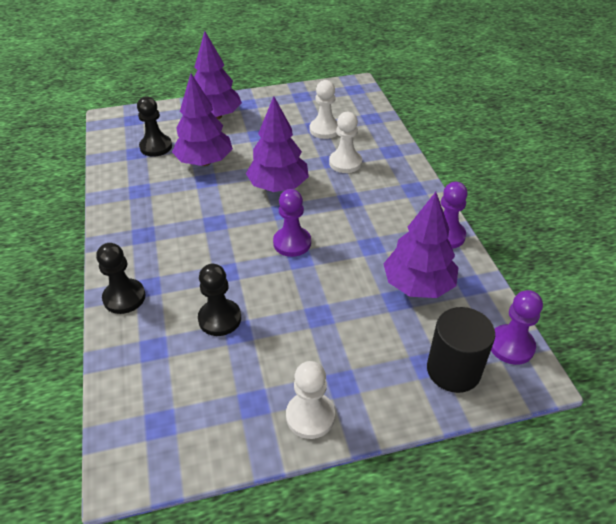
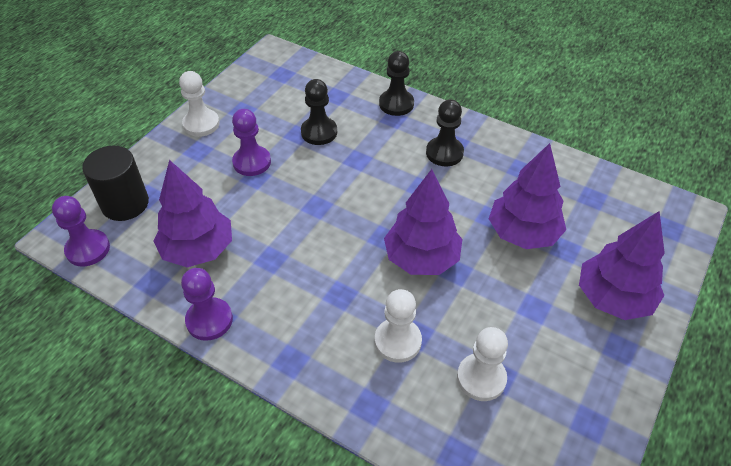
camera: 135 degrees right, 5 degrees up
(156, 147) = (589, 215): black pawn -> black pawn (444, 153)
(292, 243) = (338, 214): purple pawn -> purple pawn (252, 162)

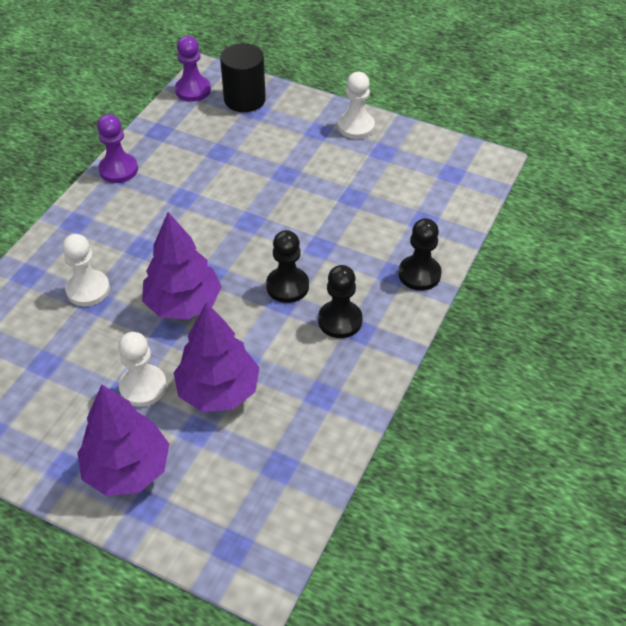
camera: 85 degrees right, 0 degrees up
(198, 249) = (193, 151): purple tree -> none
(252, 162) = (306, 169): purple pawn -> none
(319, 132) = (358, 213): black pawn -> black pawn (287, 286)
(481, 378) = (43, 350): white pawn -> white pawn (143, 387)

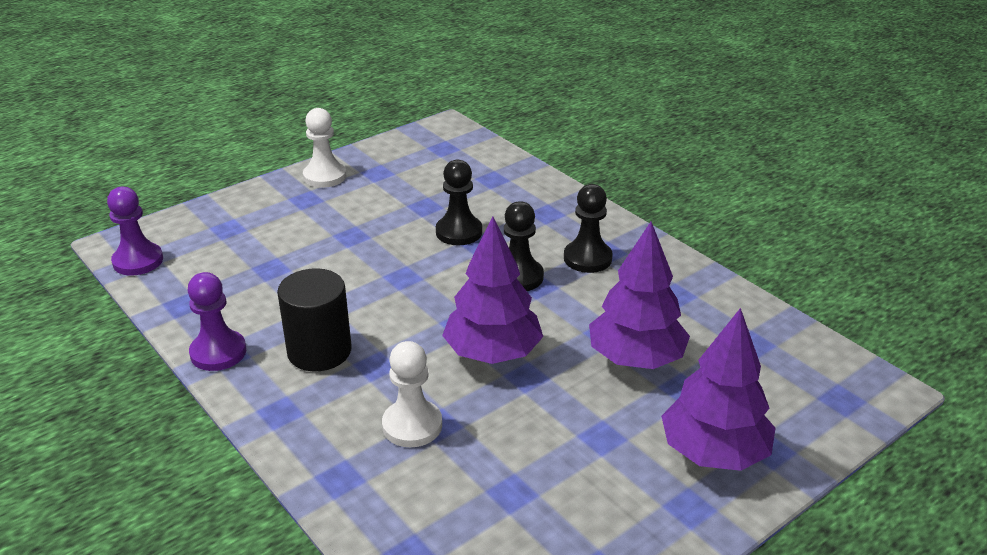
camera: 65 degrees left, 15 degrees down
(143, 387) = (599, 413): white pawn -> none
(244, 99) = (200, 230): black cylinder -> black cylinder (319, 351)
(419, 274) = (559, 200): black pawn -> black pawn (459, 232)

